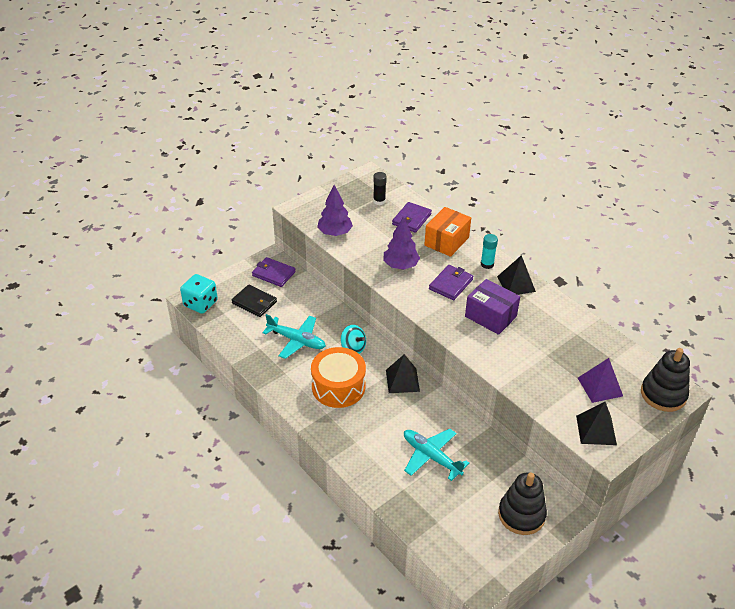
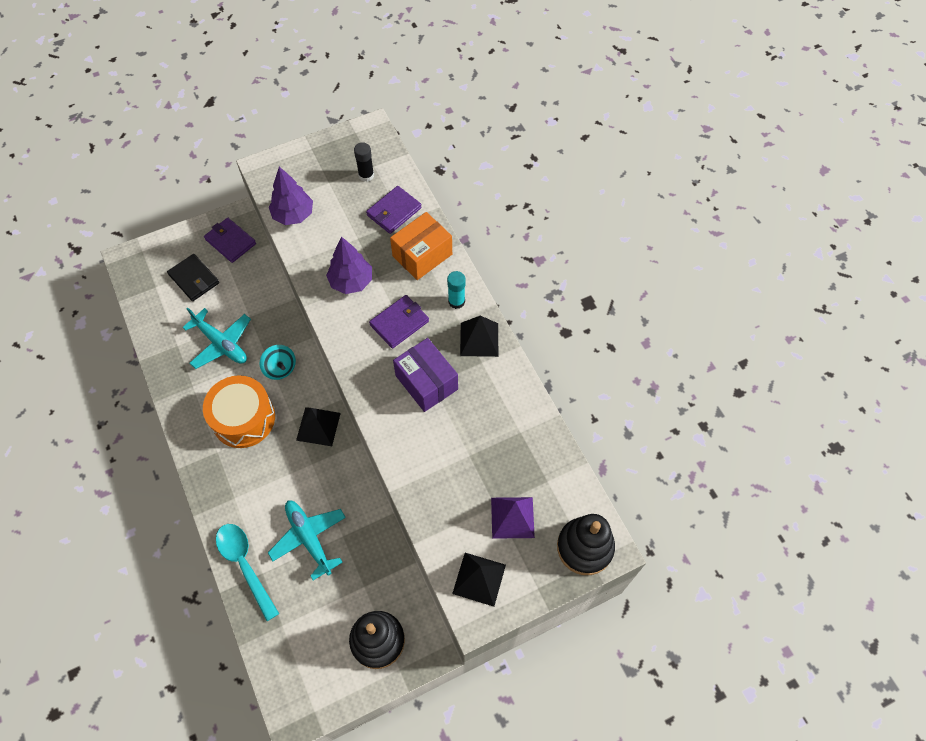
camera: 15 degrees right, 20 degrees up
(200, 304) = (134, 268): turquoise dice -> none
(387, 486) = (245, 565): none -> turquoise spoon

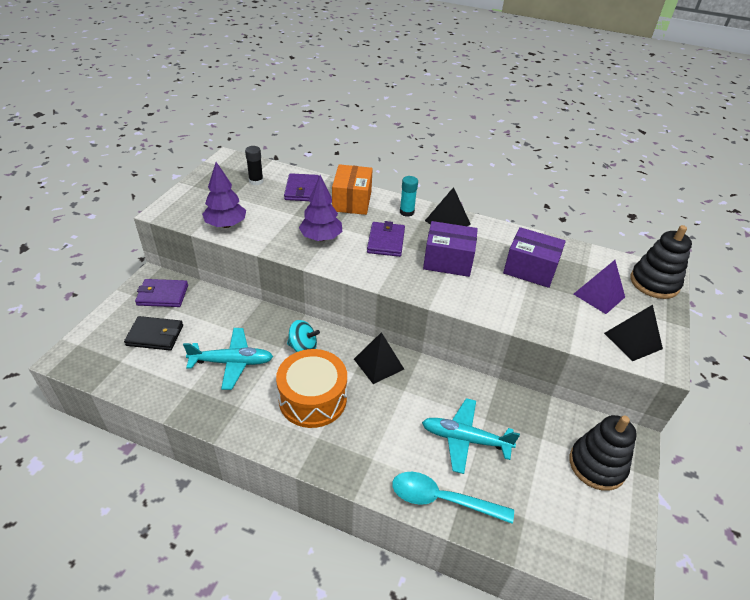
camera: 45 degrees left, 20 degrees down
(487, 444) = (530, 269): none -> purple box

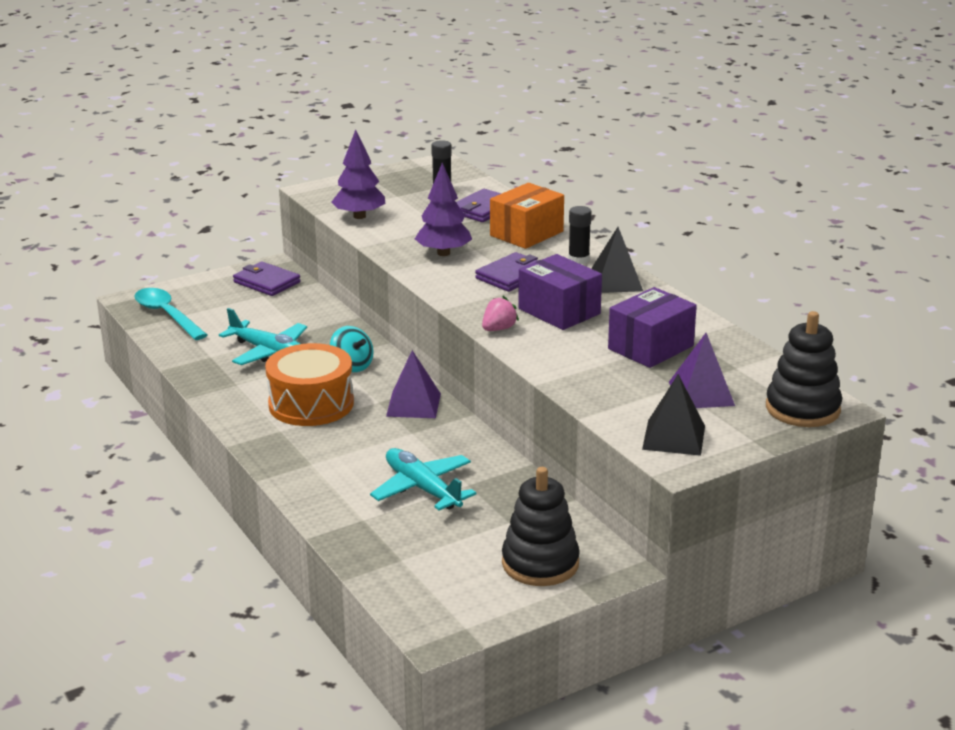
camera: 40 degrees right, 15 degrees down
(155, 335) = (224, 309): black wallet -> none
(378, 364) = (413, 404): black pyramid -> purple pyramid
(406, 212) = (578, 259): turquoise glue stick -> black glue stick
(433, 293) = (498, 329): none -> pink strawberry
(442, 499) = (338, 514): turquoise spoon -> turquoise spoon (167, 315)
(530, 269) = (650, 347): purple box -> purple box turned 75 degrees clockwise

